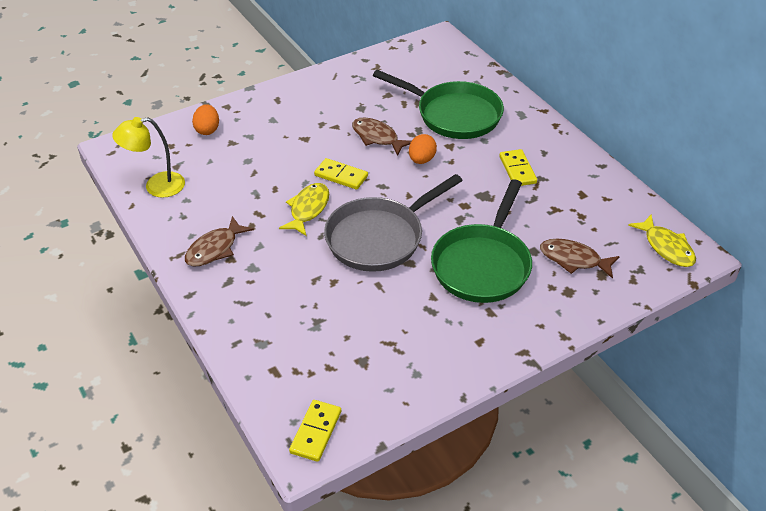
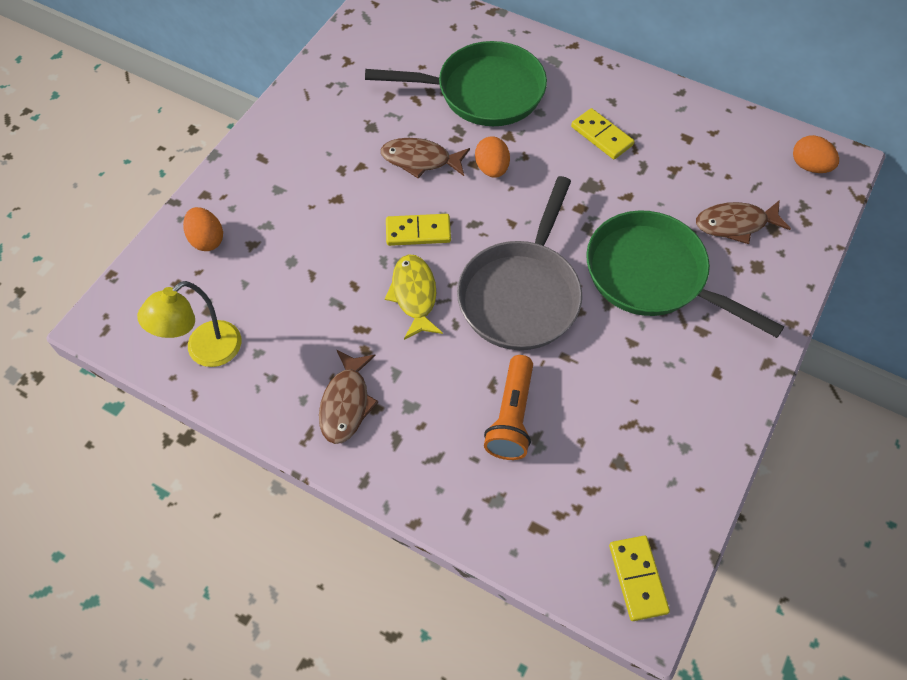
camera: 30 degrees left, 15 degrees up
(312, 302) = (511, 417): none -> orange flashlight
(482, 265) = (652, 275): green pan -> green pan turned 135 degrees clockwise
(666, 247) = (809, 166): yellow fish -> orange egg

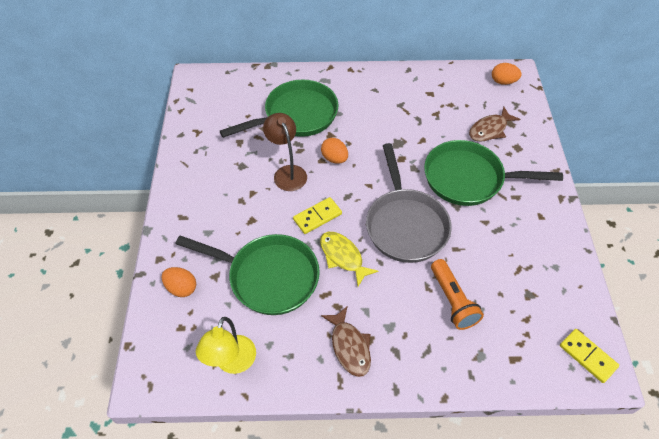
camera: 30 degrees left, 5 degrees down
(310, 275) = (268, 277): none -> green pan
(420, 160) = (287, 172): brown fish -> brown lamp
(602, 136) = (383, 112): yellow domino -> none

